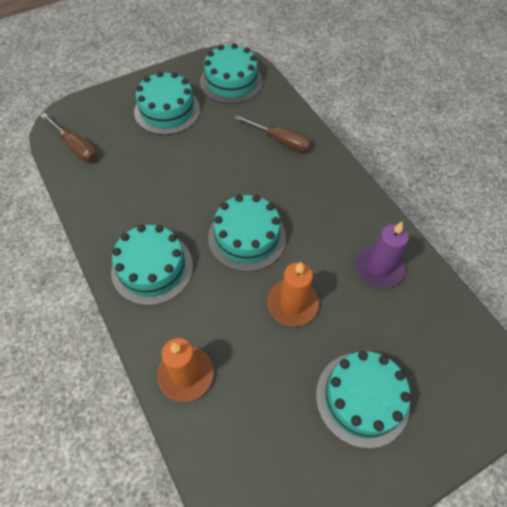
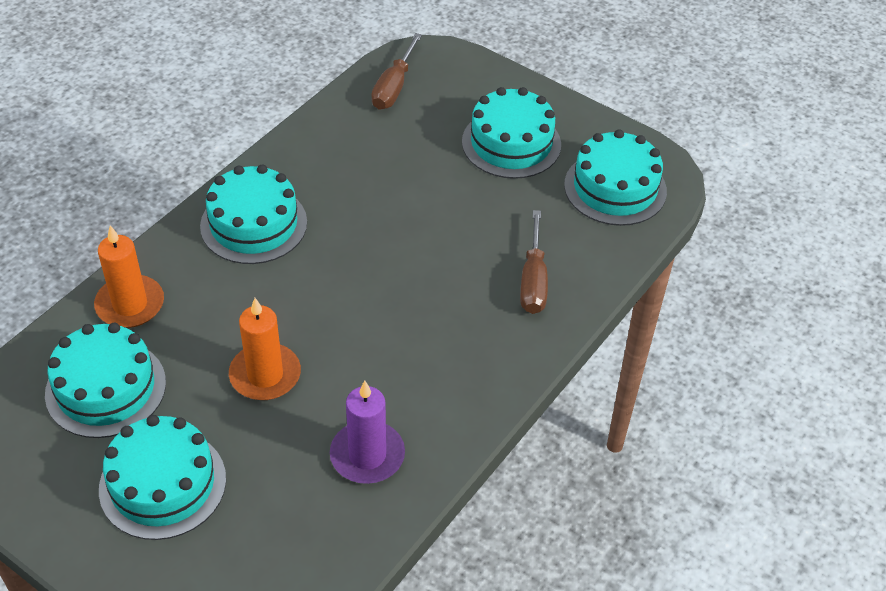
camera: 65 degrees right, 10 degrees down
(247, 237) = (344, 297): turquoise cake -> turquoise cake (106, 388)

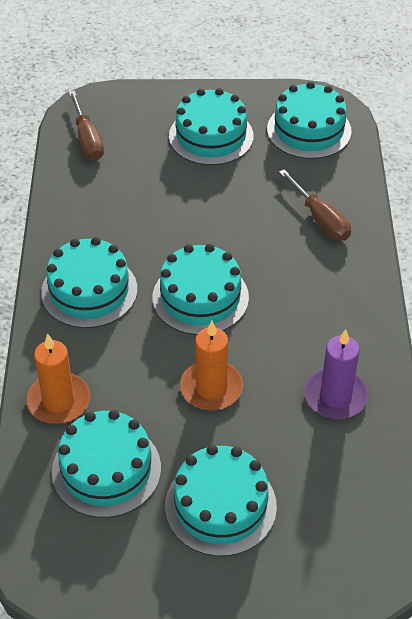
camera: 35 degrees left, 0 degrees up
(342, 287) = (200, 297): none -> turquoise cake

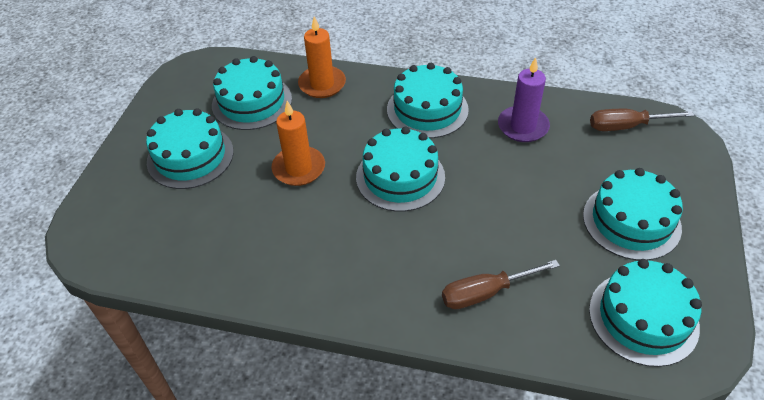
camera: 105 degrees right, 0 degrees up
(335, 396) = (254, 250): purple candle -> purple candle (523, 126)

